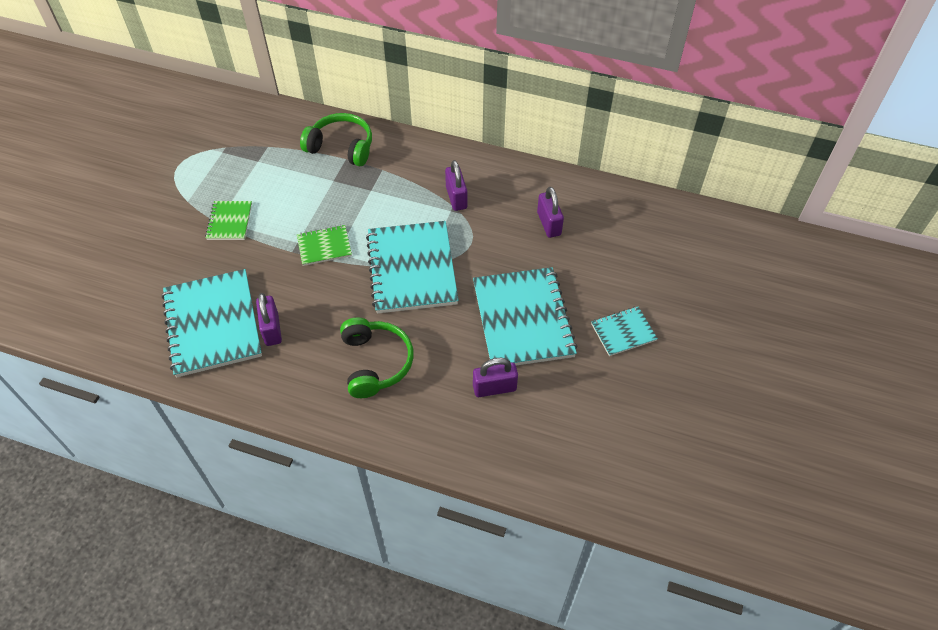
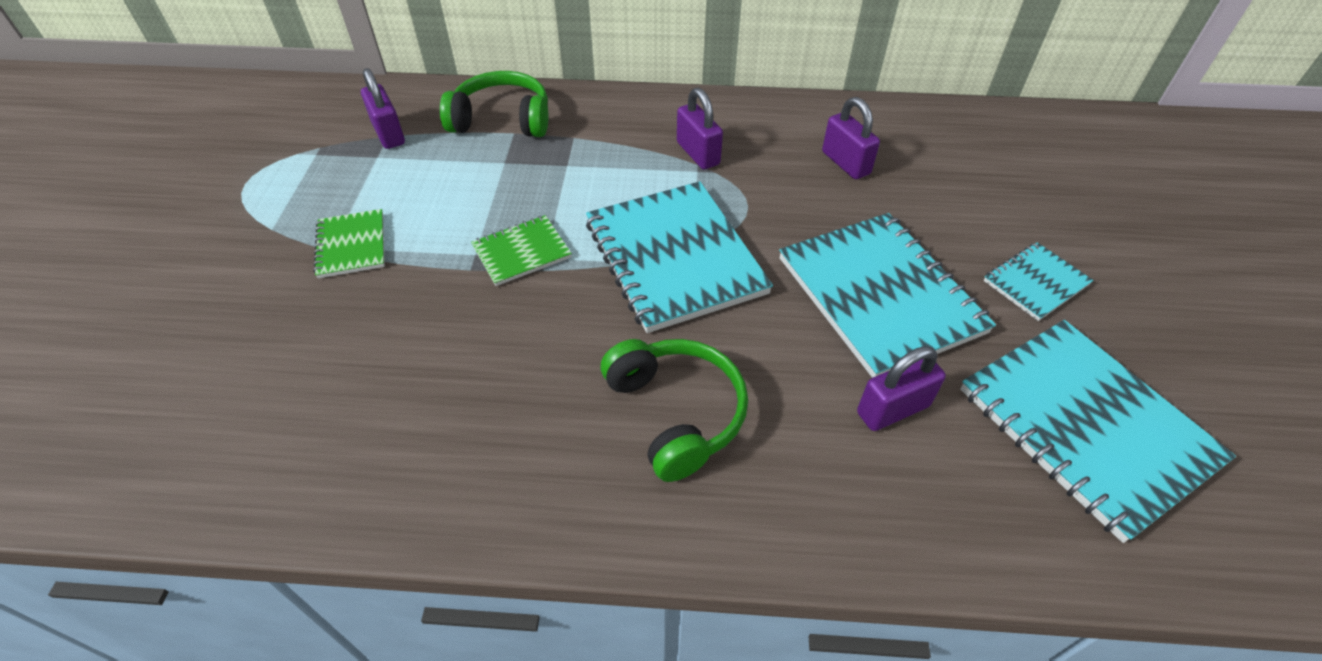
camera: 15 degrees left, 5 degrees down
(213, 324) = (360, 411): turquoise notebook -> turquoise notebook (1085, 426)
(272, 329) = (472, 397): purple padlock -> purple padlock (388, 134)

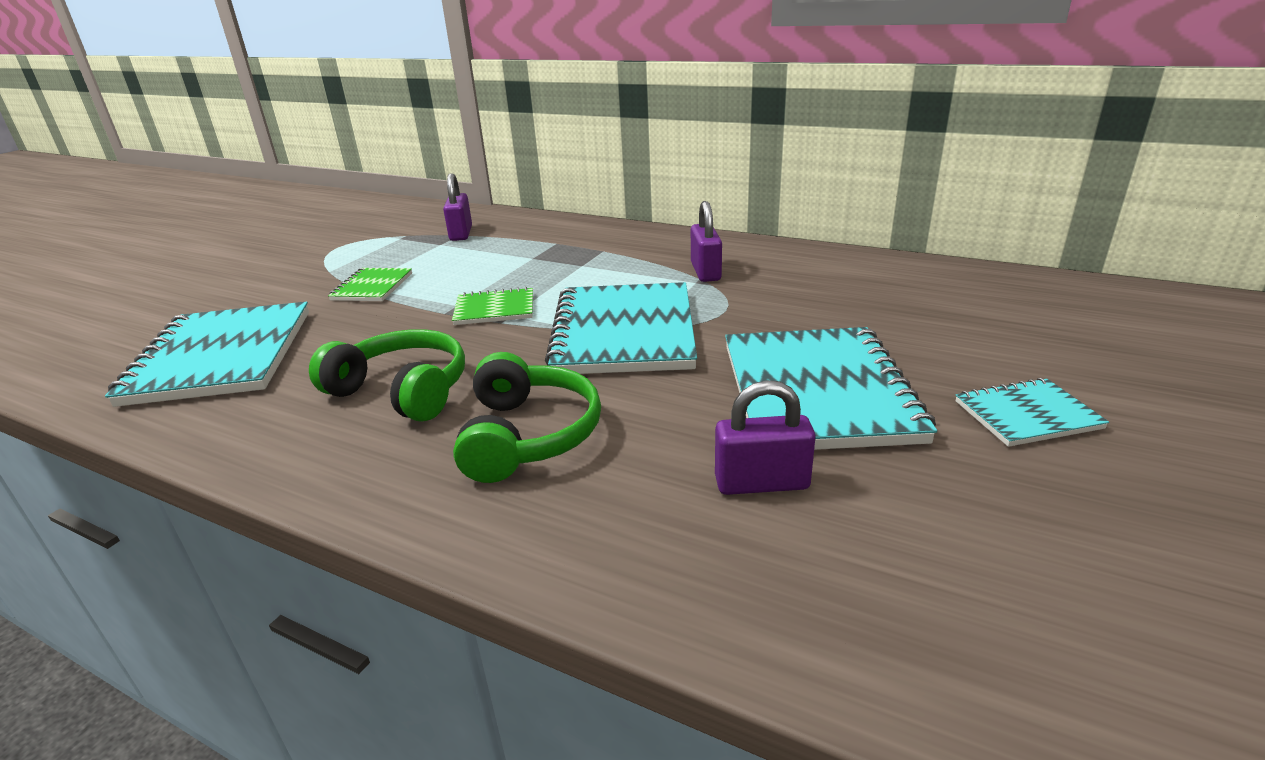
camera: 25 degrees right, 20 degrees down
(502, 120) = (554, 235): green headphones -> green headphones (403, 390)
(845, 163) = (853, 295): purple padlock -> none
(1085, 426) = (1017, 557): turquoise notebook -> turquoise notebook (222, 356)

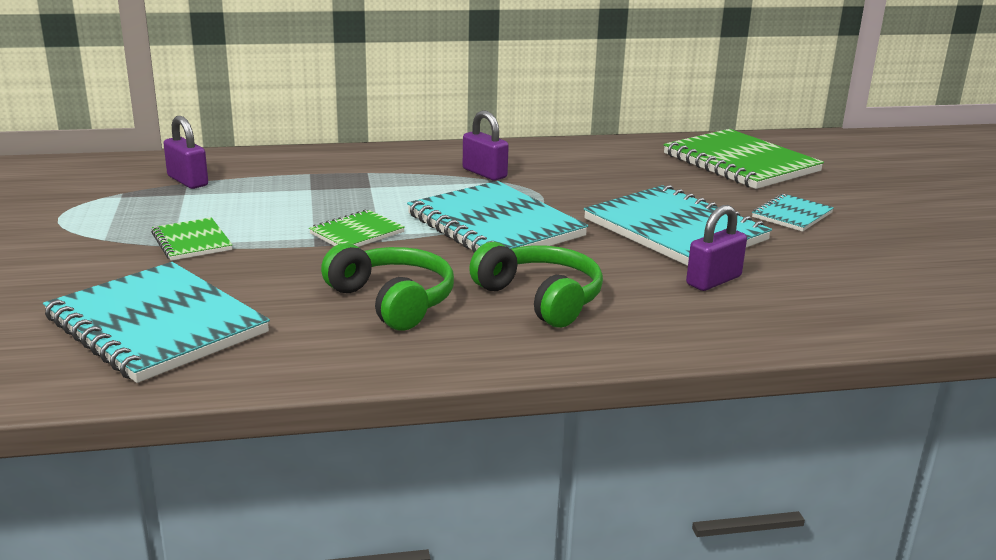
camera: 40 degrees left, 5 degrees down
(403, 390) = (393, 301): green headphones -> green headphones turned 60 degrees clockwise
(1047, 319) = (740, 163): none -> green notebook

